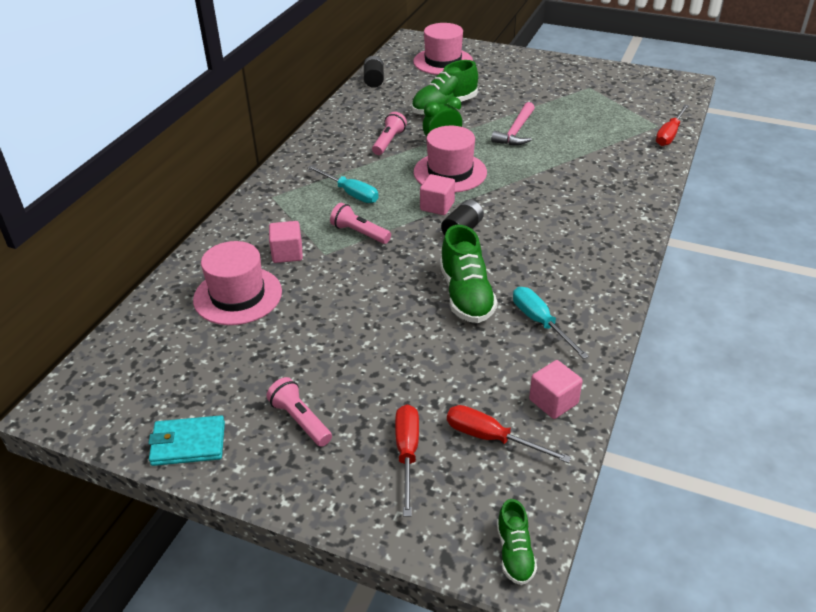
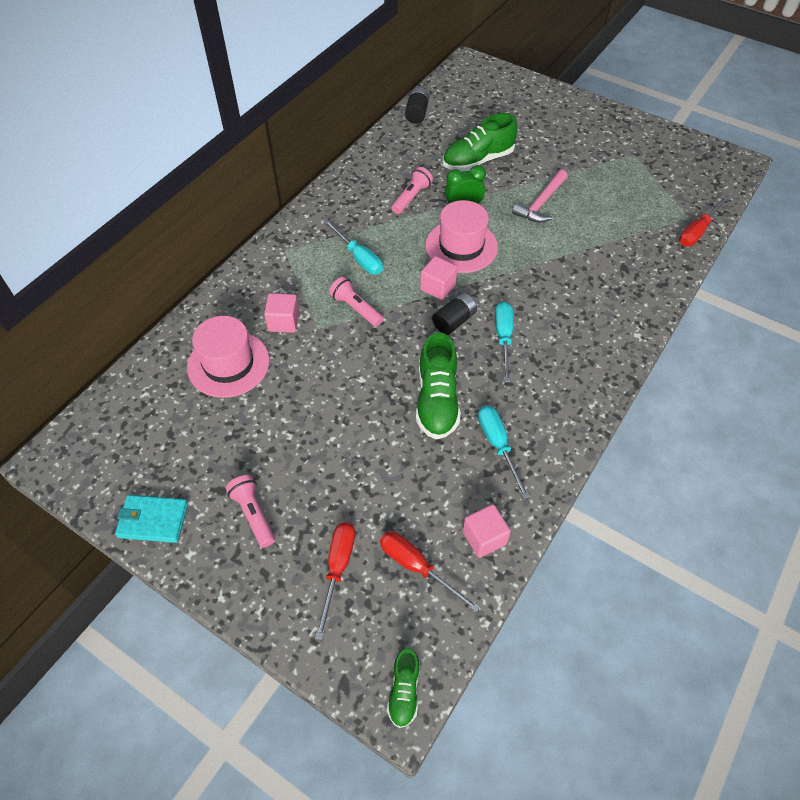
camera: 10 degrees right, 15 degrees up
(443, 61) = (492, 98): pink hat -> none
(516, 237) = (503, 338): none -> turquoise screwdriver

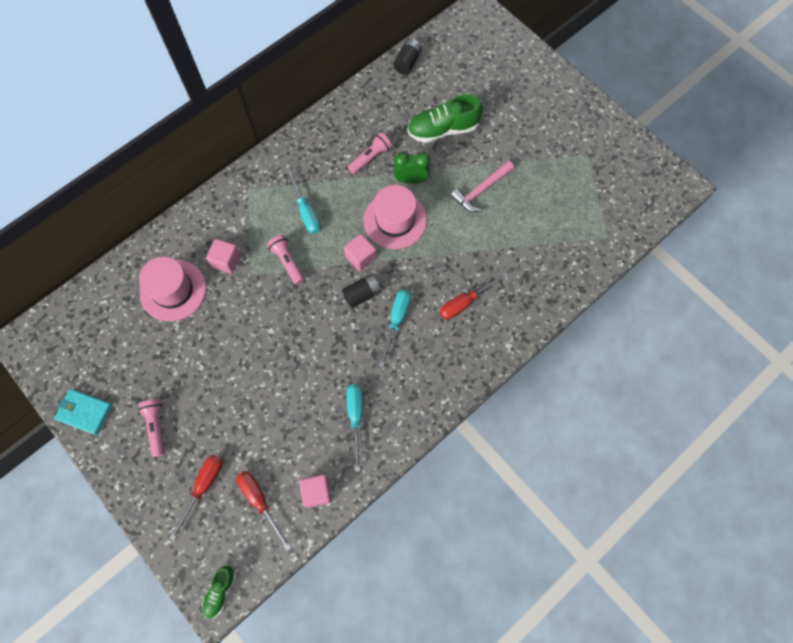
camera: 15 degrees right, 15 degrees up
(437, 400) = (323, 365): green shoe -> none
(697, 231) = (607, 253): red screwdriver -> red screwdriver (465, 302)

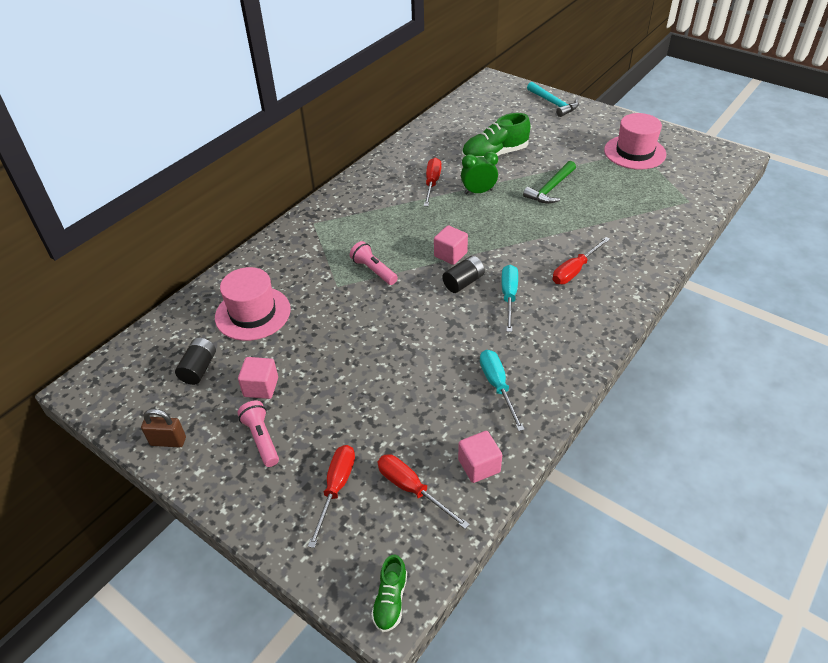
camera: 10 degrees left, 25 degrees down
(84, 412) = (168, 441): turquoise wallet -> brown padlock
(226, 261) = (306, 280): pink cube -> pink cube (261, 387)
(305, 211) = (380, 230): turquoise screwdriver -> none
(370, 158) = (432, 183): pink flashlight -> red screwdriver
(395, 220) = (474, 222): pink hat -> pink hat (634, 152)
(407, 63) = (442, 118): black battery -> black battery (199, 369)
(481, 190) = (551, 188): pink hammer -> green hammer
(528, 63) = (553, 103): none -> turquoise hammer

